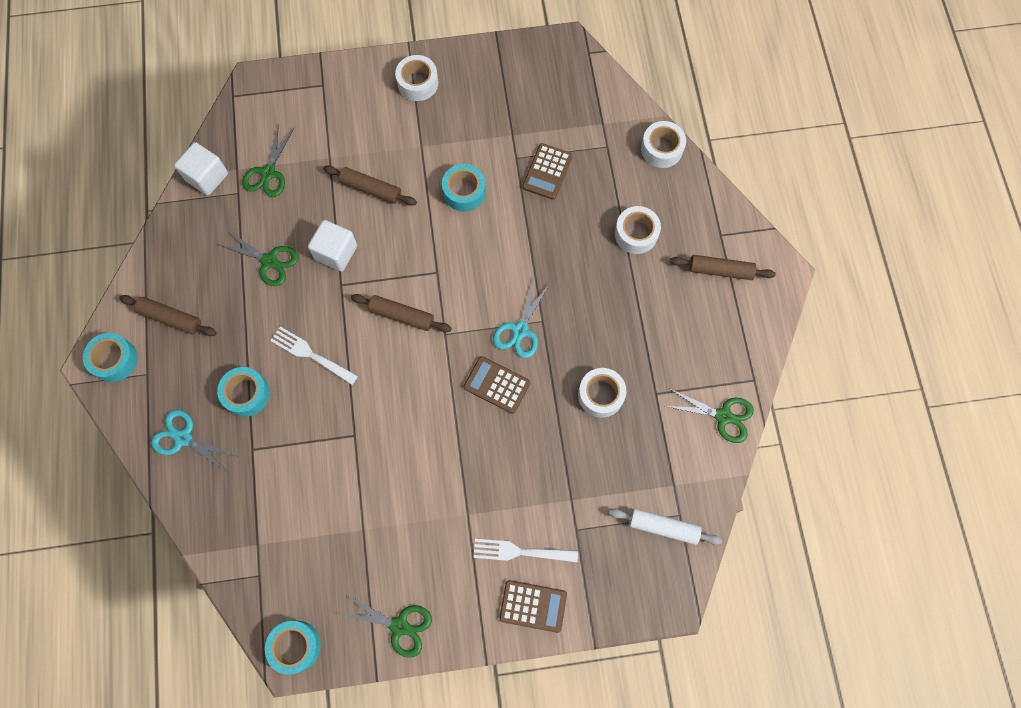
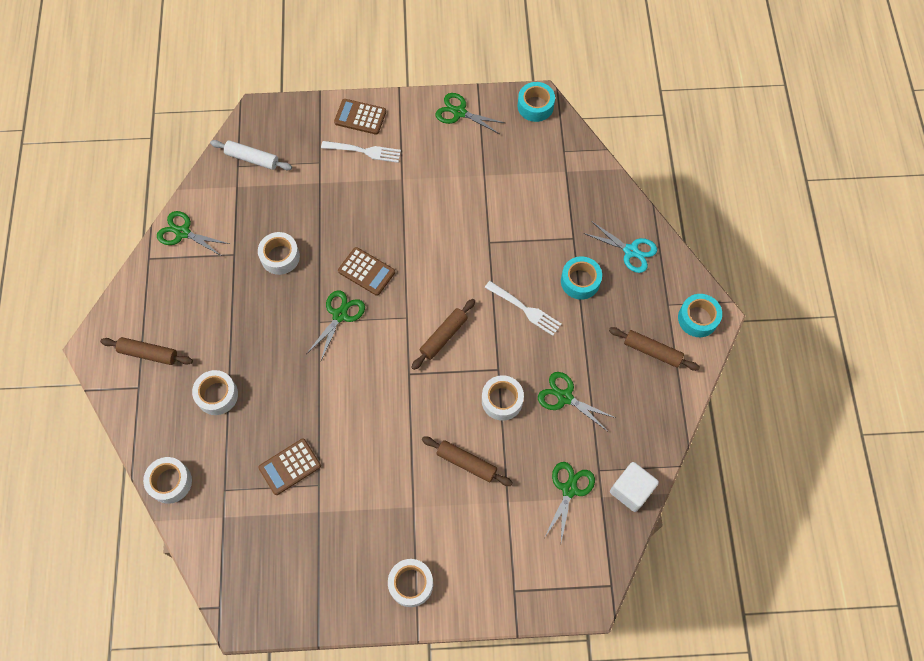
camera: 175 degrees left, 5 degrees down
(336, 252) = (502, 400): white cube -> white tape
(402, 316) = (443, 336): brown rolling pin -> brown rolling pin turned 75 degrees counterclockwise
(464, 192) = (374, 452): turquoise tape -> none
(520, 330) = (340, 315): turquoise scissors -> green scissors
(547, 172) = (290, 467): brown calculator -> brown calculator turned 150 degrees counterclockwise

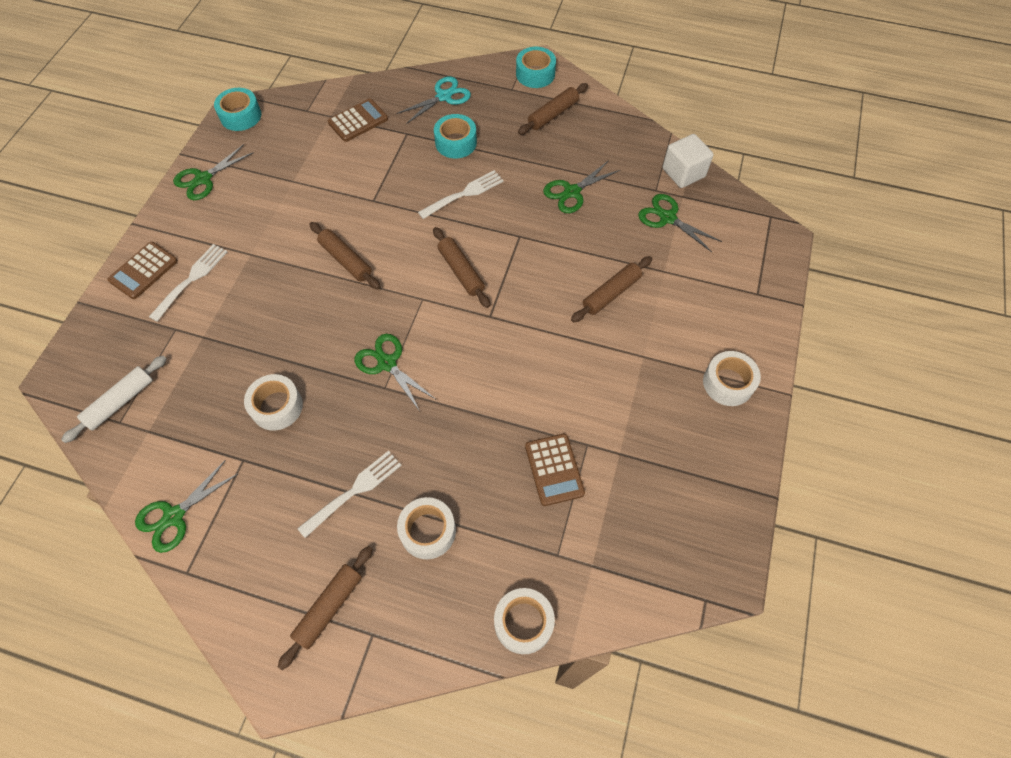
camera: 70 degrees left, 5 degrees down
(231, 335) = (353, 492): none -> white fork
(366, 271) = (346, 321): brown calculator -> brown calculator (358, 121)
(422, 247) = (346, 260): none -> brown rolling pin
(502, 400) = (555, 243): white tape -> none

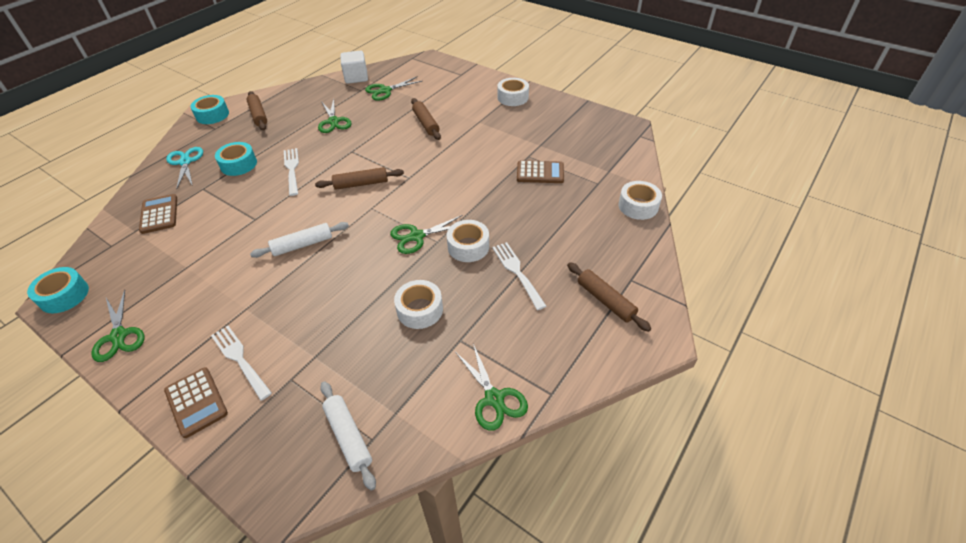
camera: 70 degrees left, 15 degrees down
(346, 260) = (302, 245): brown rolling pin -> white rolling pin
(428, 531) = (563, 238): white tape -> white tape (468, 247)

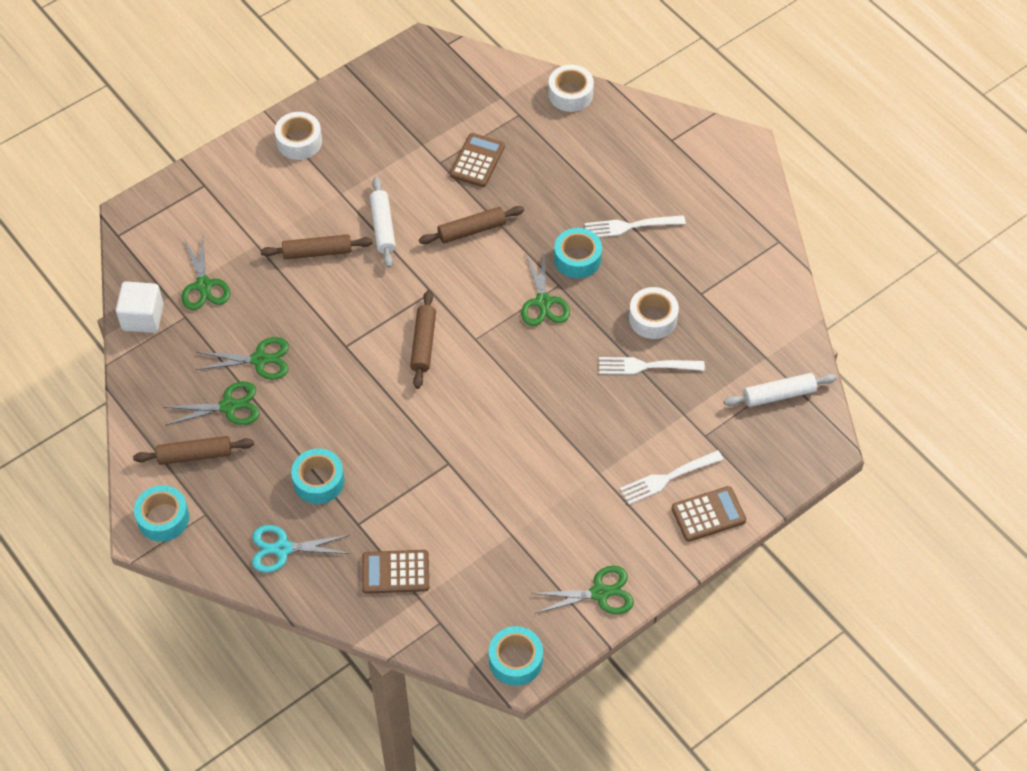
camera: 75 degrees left, 10 degrees up
(292, 170) = (359, 417): white fork -> white fork (647, 366)
(302, 245) = (516, 414): white rolling pin -> white rolling pin (383, 227)
(468, 247) = (577, 259): white tape -> turquoise tape
(494, 398) = (771, 282): green scissors -> green scissors (229, 406)
(605, 300) = (690, 168): brown rolling pin -> brown rolling pin (471, 230)

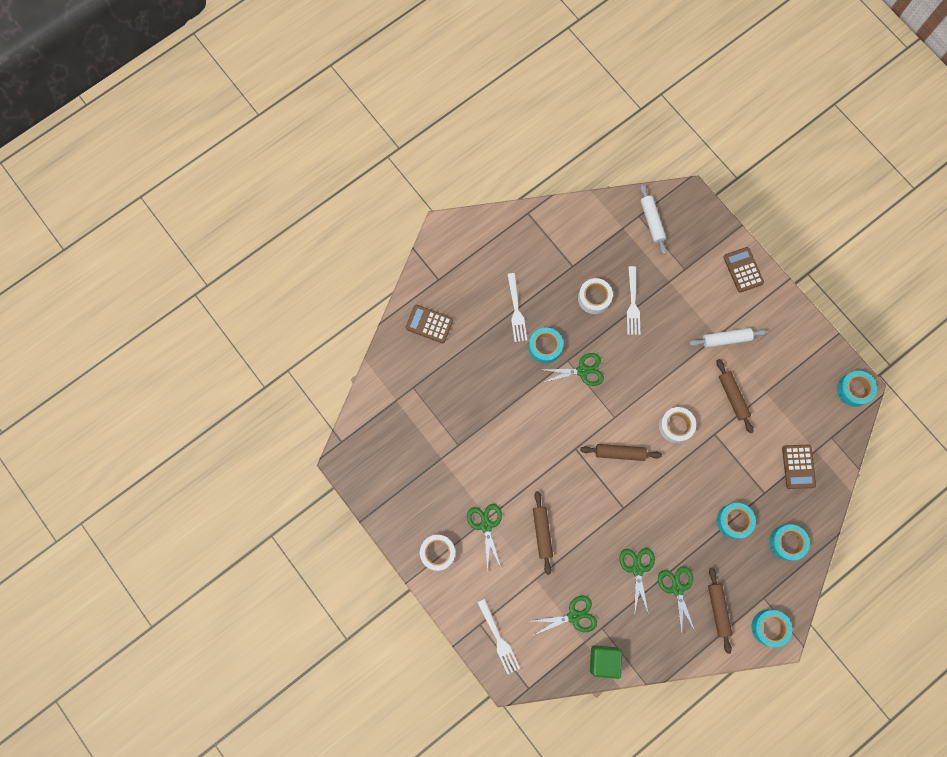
camera: 90 degrees left, 20 degrees up
(143, 317) = (603, 660): white cube -> green cube
(282, 549) = (786, 542): turquoise scissors -> turquoise tape
(383, 227) = (518, 485): white rolling pin -> white rolling pin (726, 339)
(471, 230) = (521, 421): brown rolling pin -> brown rolling pin (732, 397)
(477, 161) = (457, 417): brown calculator -> brown calculator (429, 324)
(570, 94) = (394, 349): white tape -> white tape (675, 426)
(600, 593) = (803, 338): green scissors -> green scissors (486, 525)
(668, 477) = (717, 293): white fork -> white fork (498, 638)

